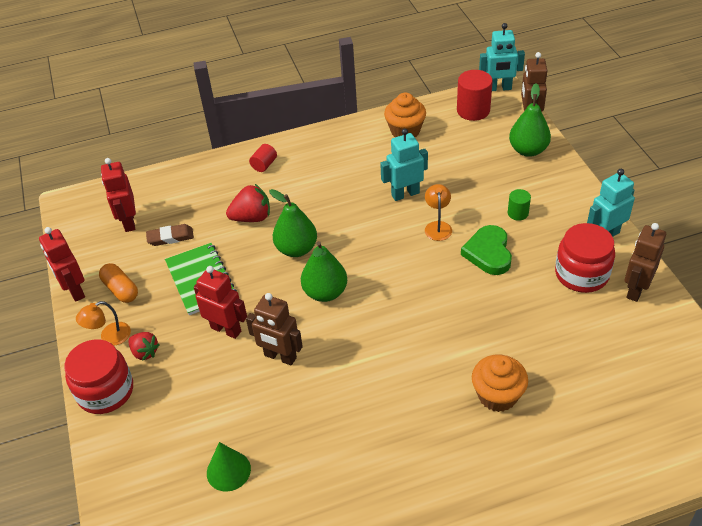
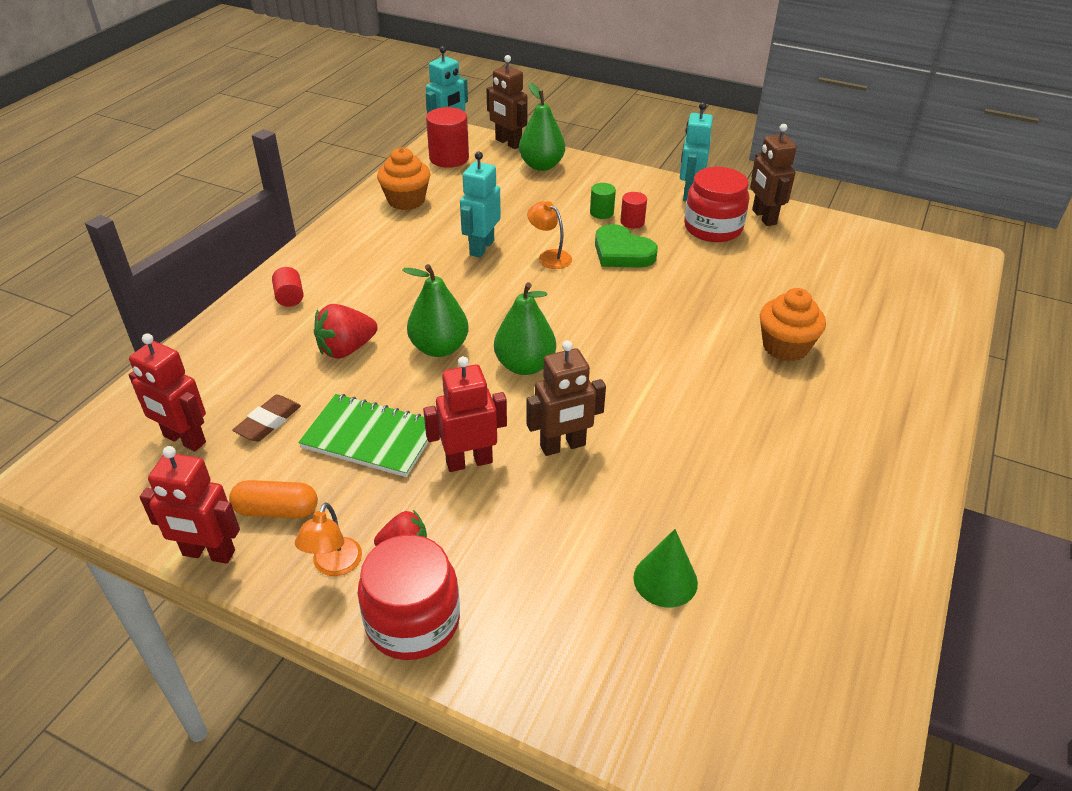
camera: 50 degrees left, 5 degrees down
(252, 218) = (346, 349): red strawberry -> red strawberry turned 150 degrees counterclockwise
(529, 233) = (632, 222): none -> red cylinder

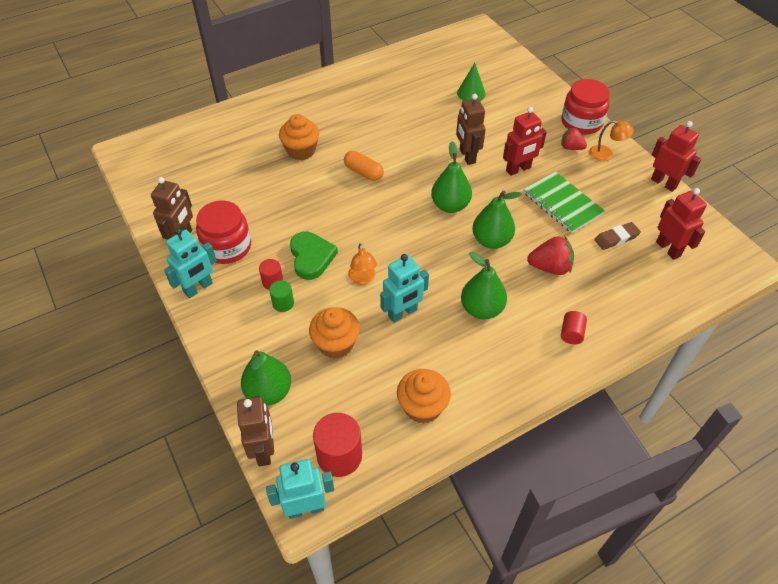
camera: 145 degrees left, 10 degrees up
(276, 510) = (625, 188): orange capsule -> orange capsule (363, 172)
(334, 565) = (606, 154): orange lamp -> orange lamp turned 60 degrees clockwise
(402, 281) = (481, 309): none -> green pear
(469, 461) = (518, 169): red robot -> red robot turned 45 degrees counterclockwise
(521, 207) = (336, 344): none -> orange cupcake
(563, 446) = (467, 156): brown robot -> brown robot turned 120 degrees counterclockwise

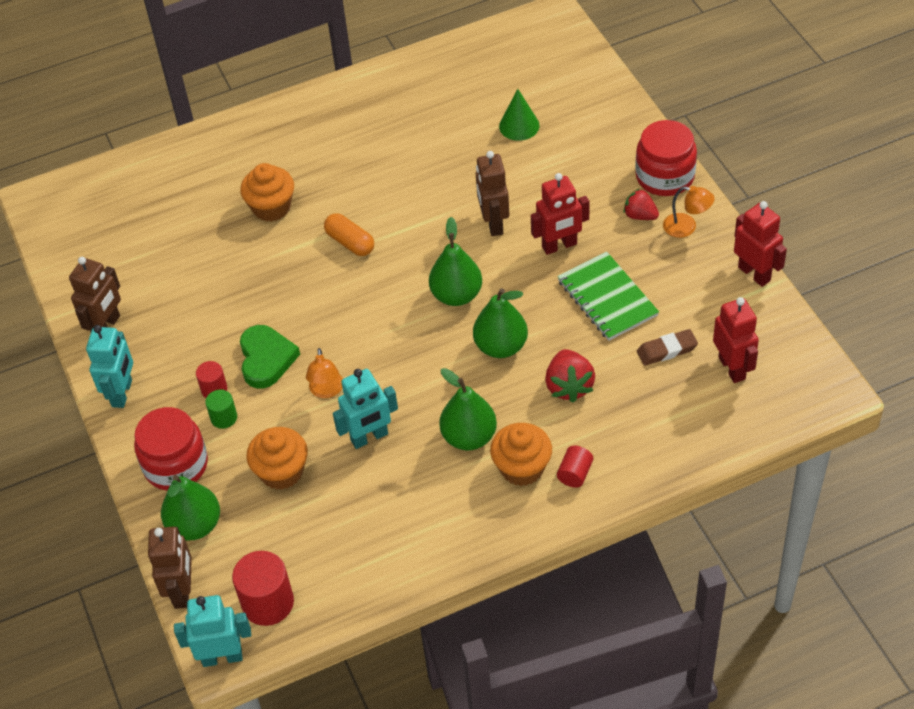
camera: 10 degrees right, 0 degrees up
(198, 288) = (122, 393): turquoise robot -> turquoise robot turned 45 degrees counterclockwise
(227, 247) = (162, 340): red jar -> red jar (176, 465)
(422, 407) = (373, 553): orange cupcake -> orange cupcake (522, 468)
(550, 267) = (569, 386): red strawberry -> red strawberry turned 75 degrees clockwise

